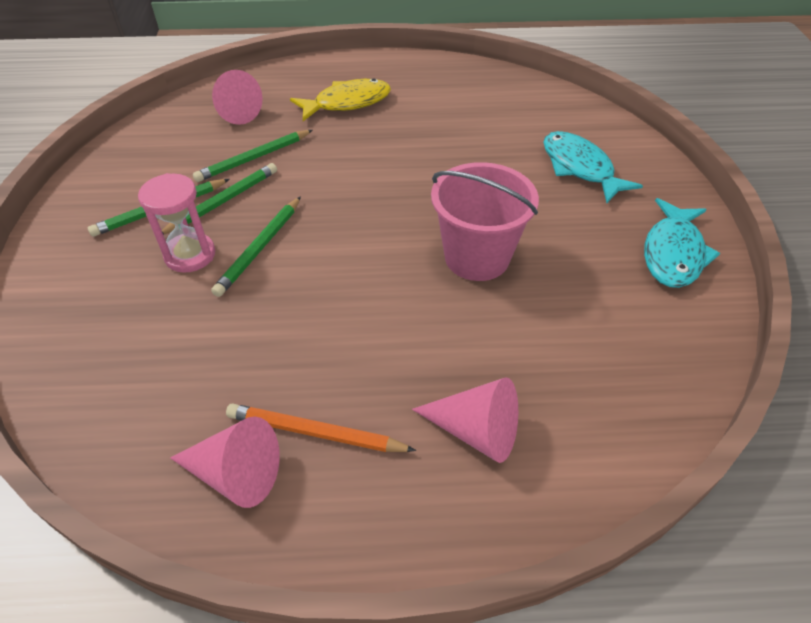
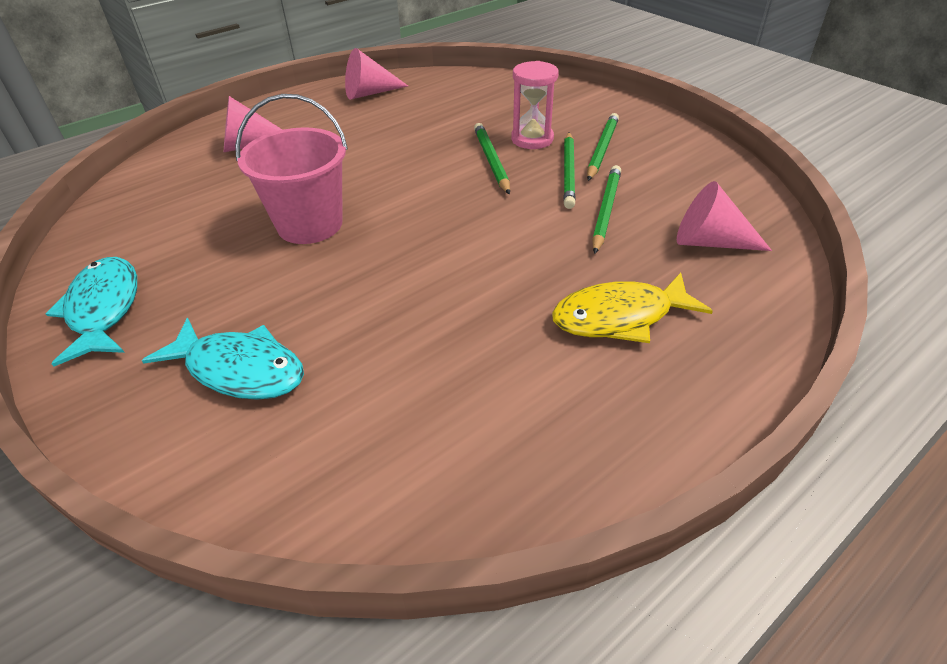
camera: 145 degrees right, 5 degrees down
(315, 432) = (344, 114): orange pencil -> none
(347, 103) = (620, 317): yellow fish -> yellow fish turned 45 degrees clockwise

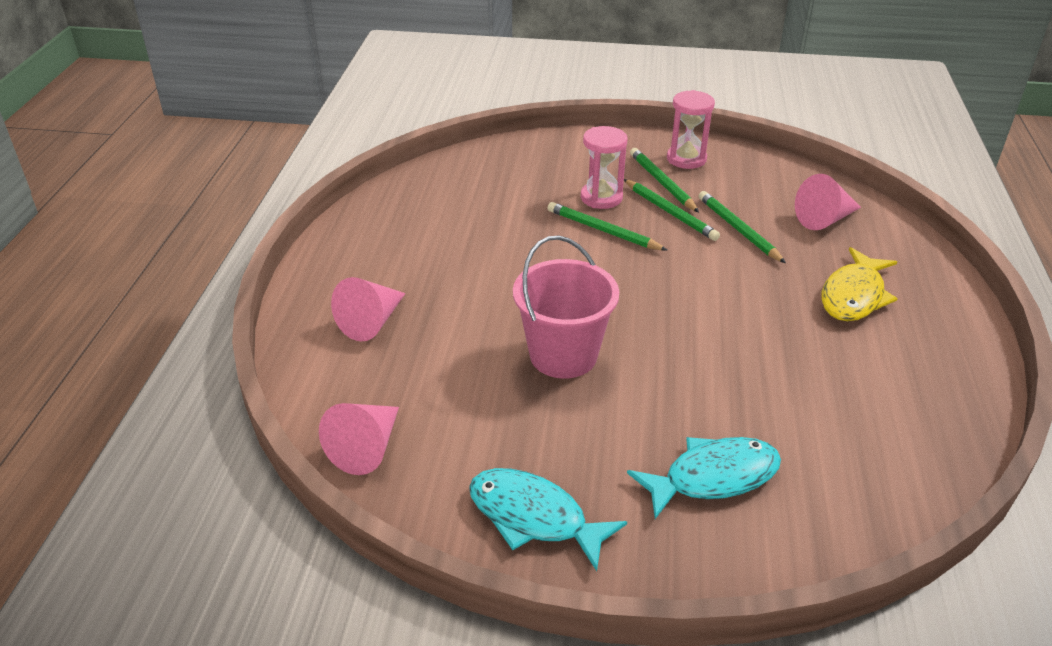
camera: 45 degrees left, 5 degrees down
(370, 93) = (389, 218): pink cone -> pink cone (367, 448)
(657, 141) = (686, 159): none -> pink hourglass

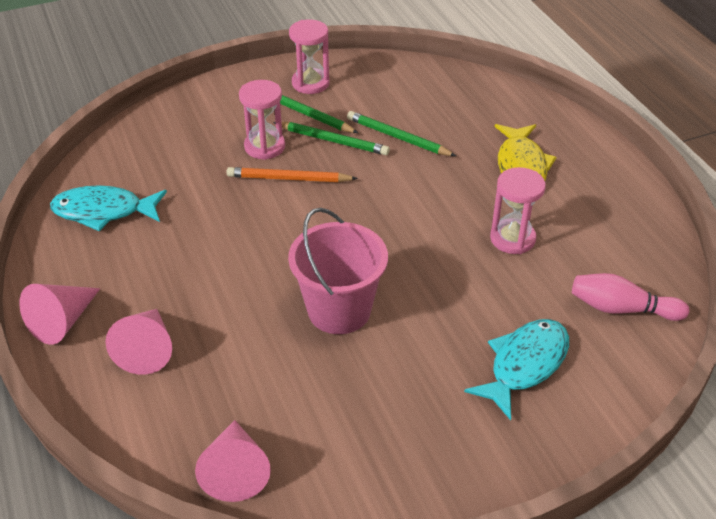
camera: 30 degrees left, 5 degrees up
(534, 517) = (418, 463): turquoise fish -> turquoise fish (104, 211)
(603, 230) = (288, 179): green pencil -> orange pencil
(791, 358) = (512, 239): none -> pink hourglass
(825, 219) = (457, 104): pink cone -> pink cone (63, 321)
(867, 470) = (622, 309): none -> pink bowling pin

